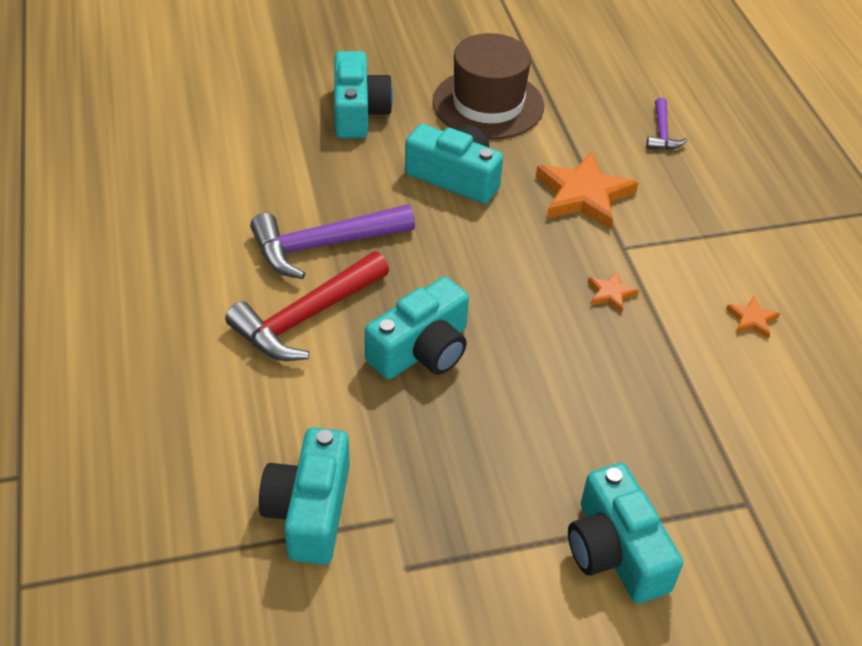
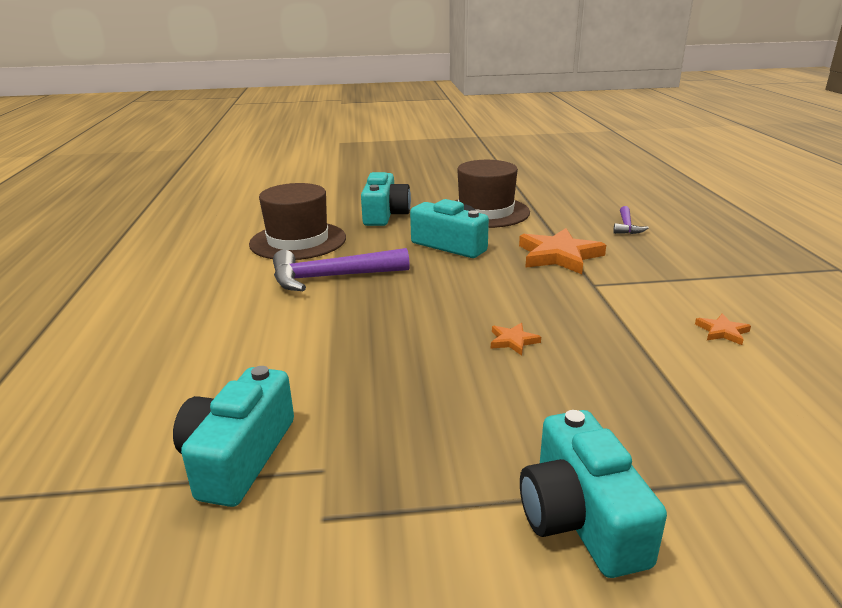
camera: 10 degrees right, 20 degrees down
(261, 173) = (298, 241): none -> brown hat
(306, 318) = (297, 318): red hammer -> none
(422, 350) = (395, 341): turquoise camera -> none
(611, 294) = (581, 311): orange star -> orange star (513, 341)

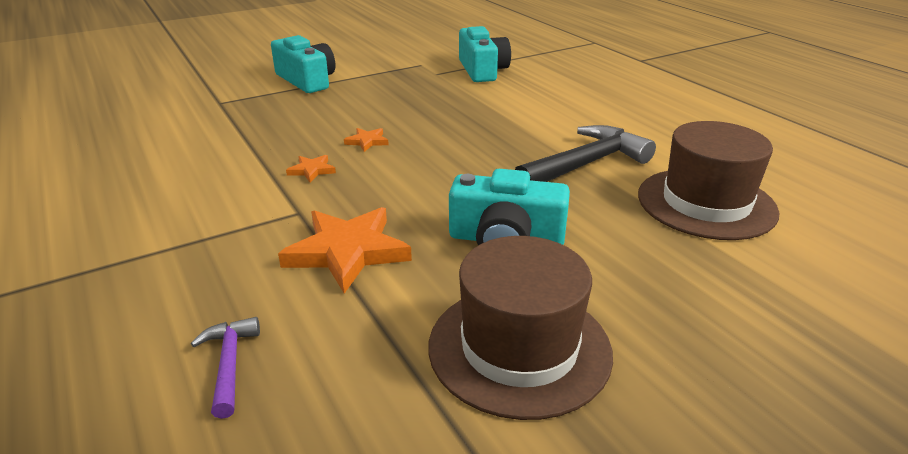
camera: 155 degrees right, 5 degrees up
(330, 277) = (586, 164): purple hammer -> black hammer
(384, 214) = (684, 291): turquoise camera -> none
(722, 331) = (176, 182): orange star -> orange star (312, 170)

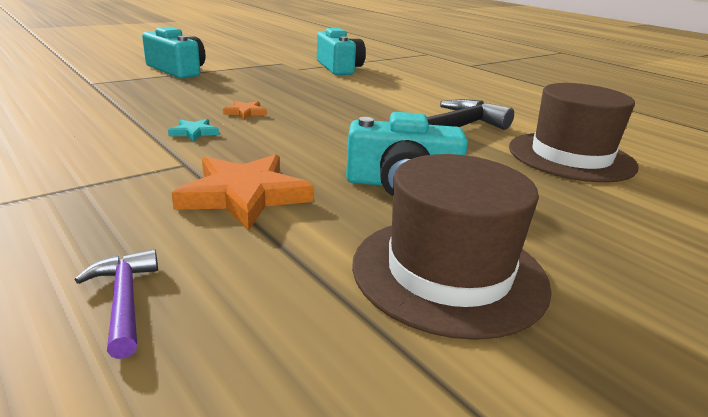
camera: 10 degrees left, 5 degrees down
(312, 170) = (194, 132): orange star -> turquoise star

